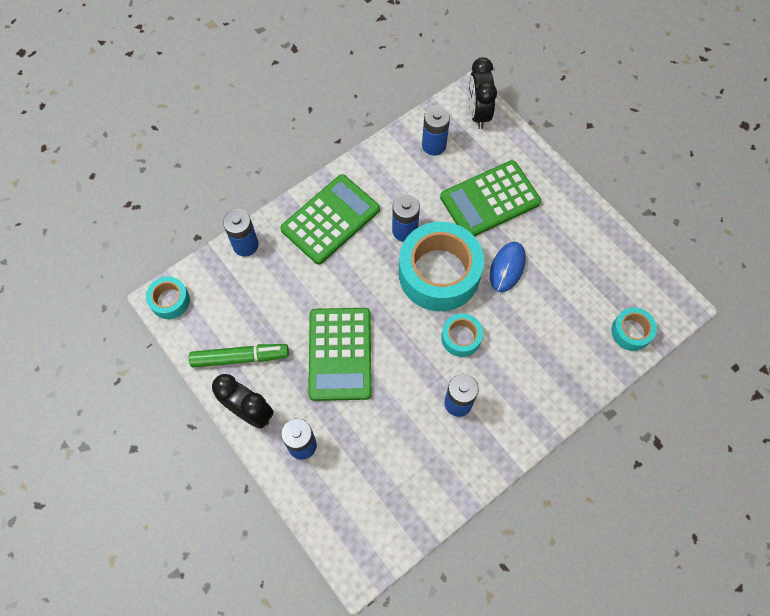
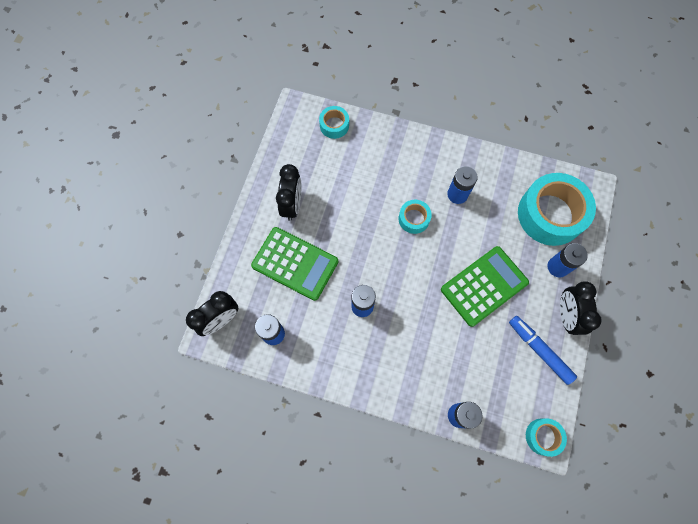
camera: 125 degrees left, 5 degrees up
(240, 358) = (539, 350): green marker -> blue marker
(330, 219) = (392, 366): green calculator -> none
(439, 273) = (378, 261): turquoise tape -> turquoise tape (550, 214)
(507, 267) = (342, 221): blue mouse -> none
(556, 233) = (292, 205): none -> black clock

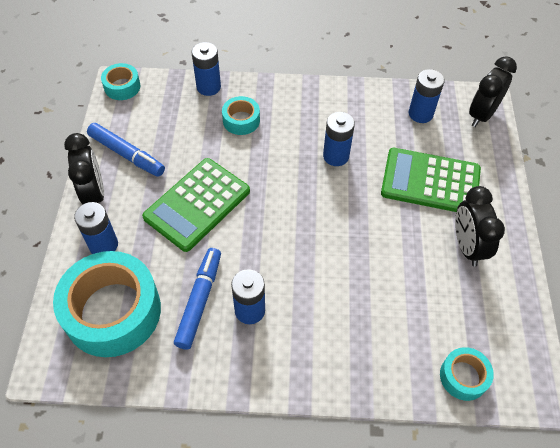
camera: 165 degrees right, 15 degrees down
(414, 219) = (302, 264): turquoise tape -> turquoise tape (241, 120)
(490, 208) = (200, 301): none -> blue marker

